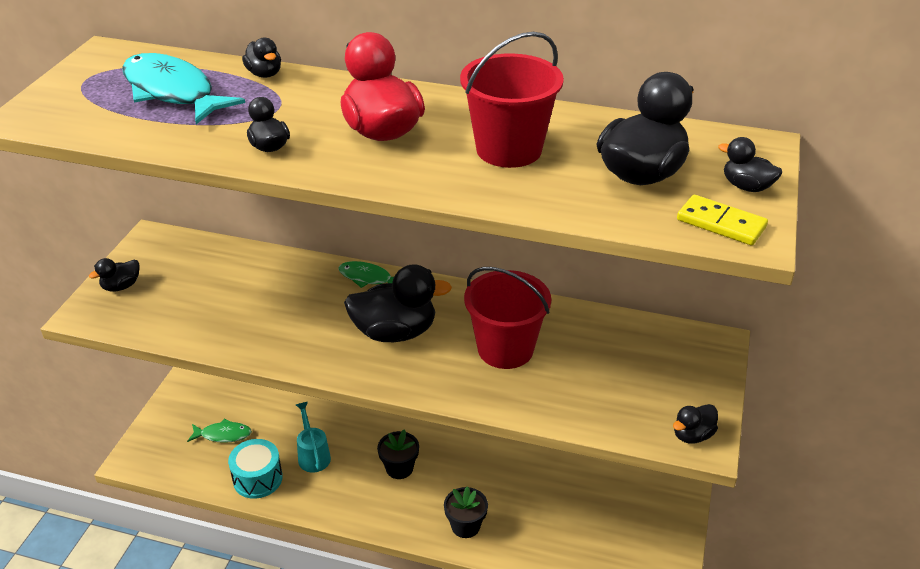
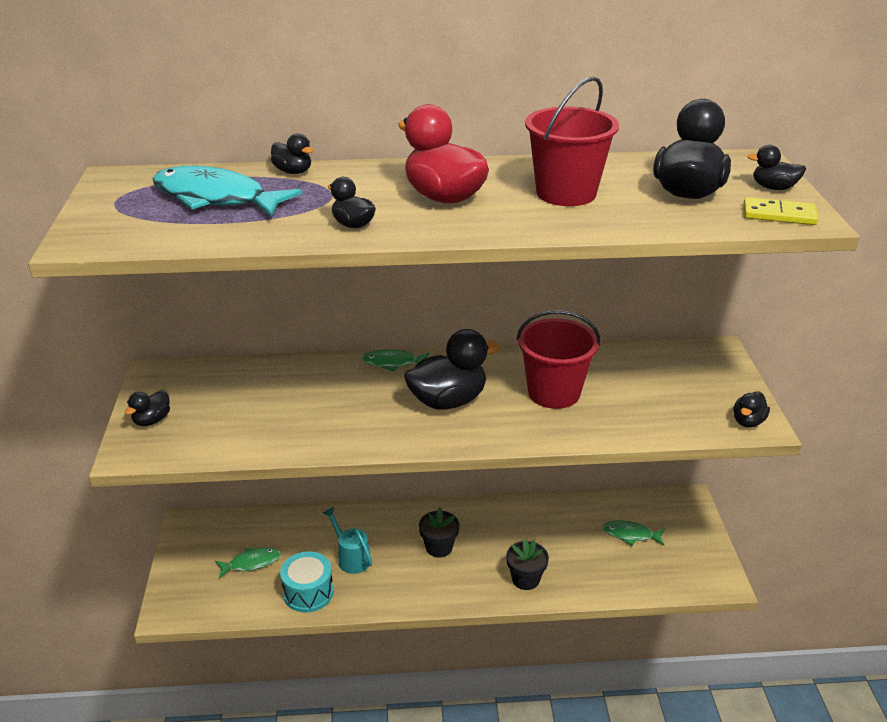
camera: 20 degrees left, 5 degrees down
(598, 510) = (630, 535): none -> green fish

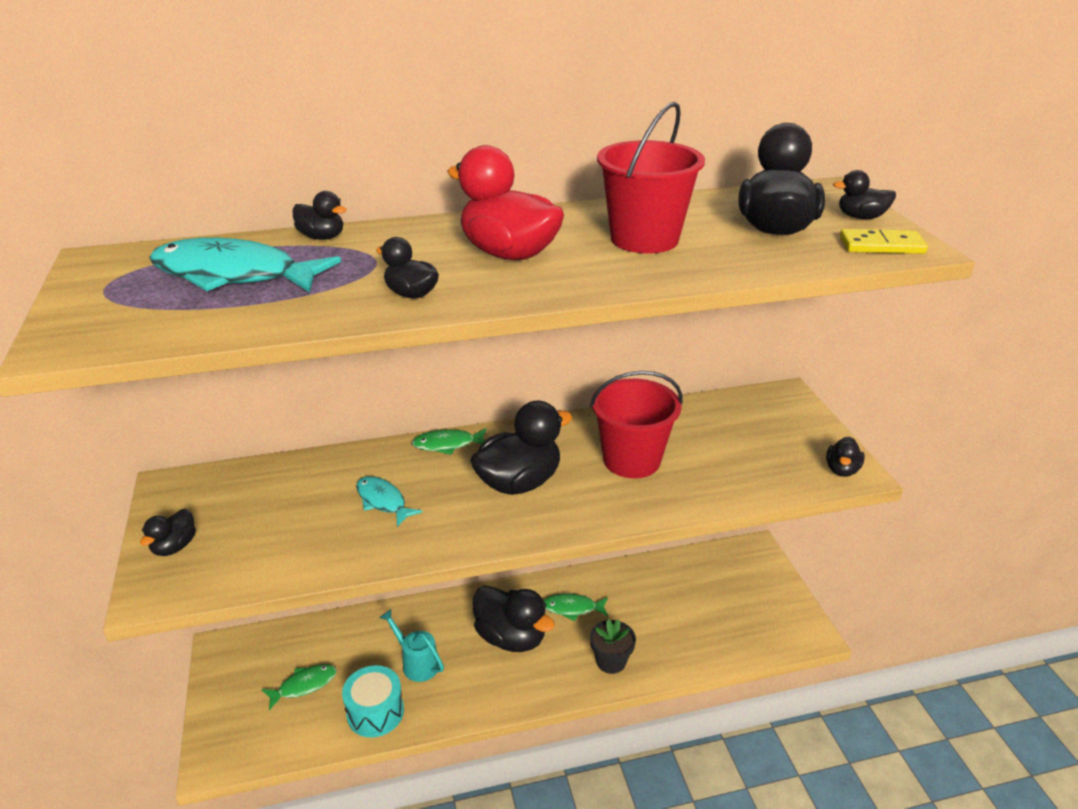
camera: 10 degrees left, 0 degrees up
(327, 404) = (383, 501): none -> turquoise fish
(439, 547) = (511, 637): black flower pot -> black duck
(630, 535) = (707, 595): green fish -> green fish (572, 608)

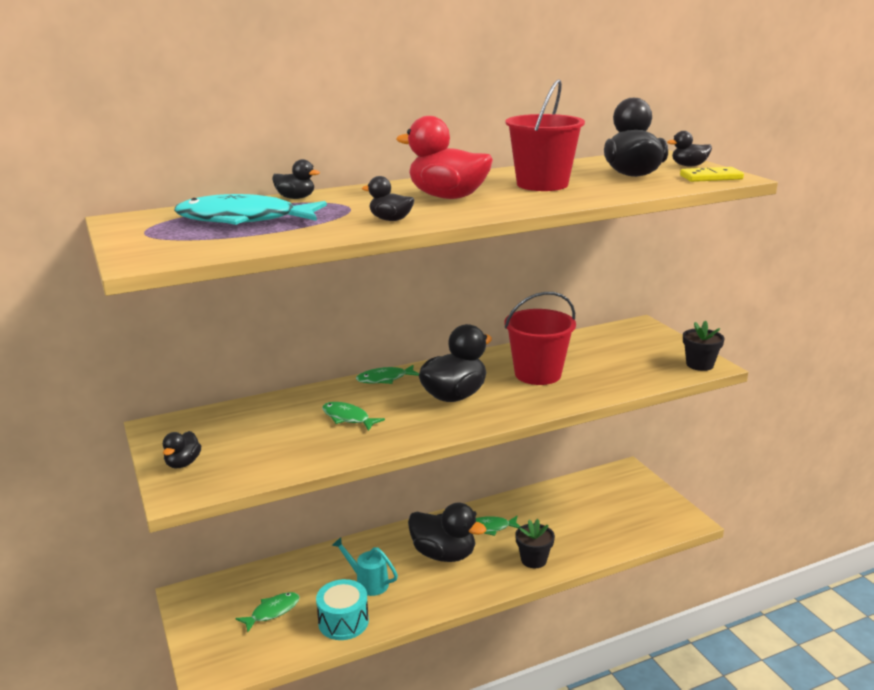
camera: 10 degrees left, 10 degrees down
(383, 501) = (348, 418): turquoise fish -> green fish
(841, 470) = (699, 365): black duck -> black flower pot

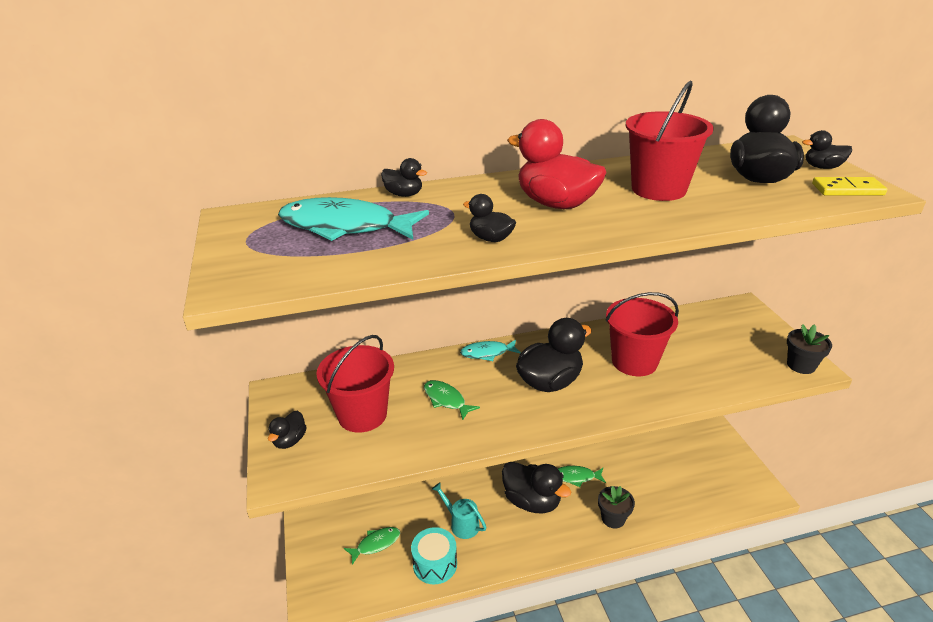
camera: 10 degrees right, 10 degrees up
(259, 437) = (362, 415): none -> red bucket
(385, 379) = (487, 353): green fish -> turquoise fish

